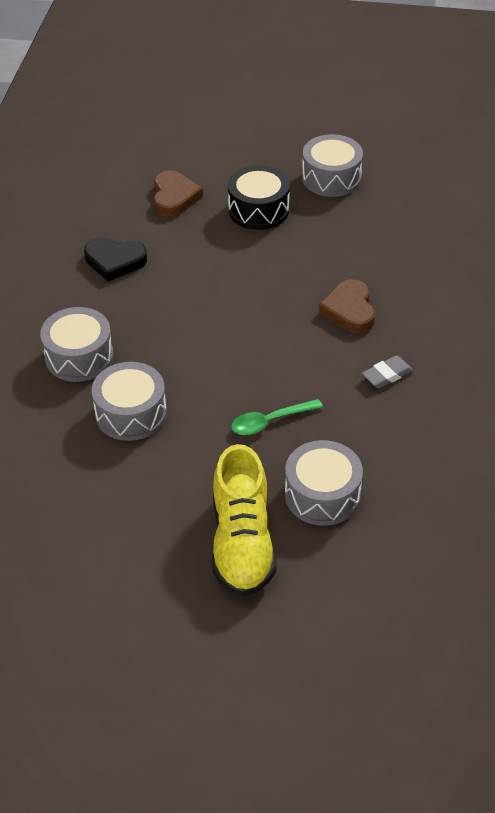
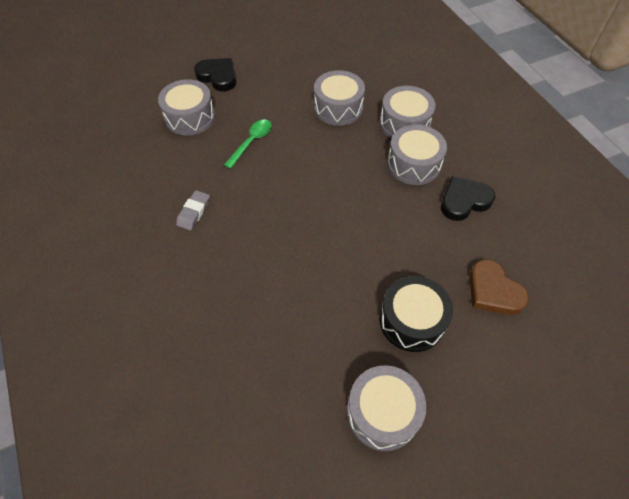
camera: 145 degrees right, 10 degrees up
(121, 313) = (413, 164): none -> grey drum
(242, 543) = (218, 77): yellow shoe -> black heart
(349, 310) = (256, 253): brown heart -> none

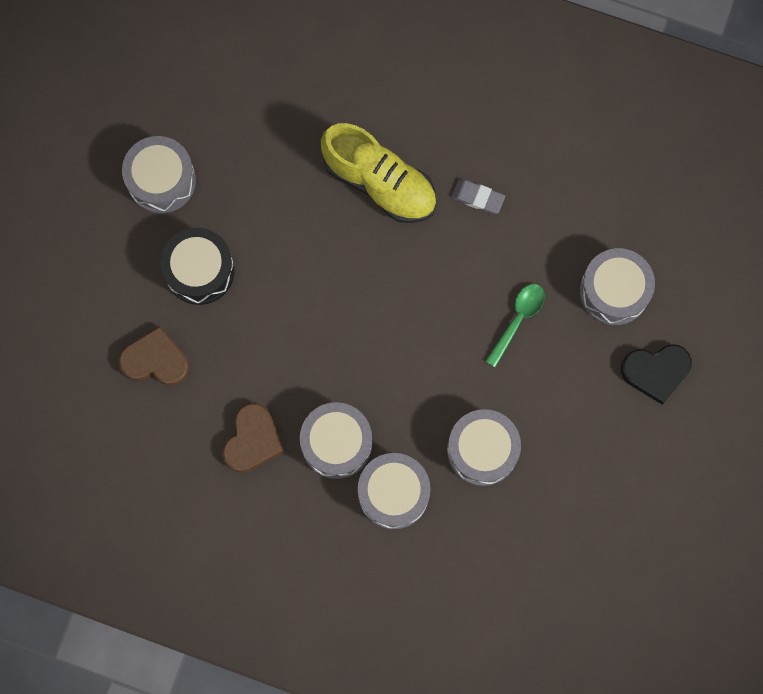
camera: 135 degrees right, 20 degrees up
(194, 212) = (478, 198): grey eraser -> grey eraser turned 45 degrees counterclockwise
(236, 270) = (379, 183): none -> yellow shoe
(251, 142) = (517, 320): green spoon -> green spoon turned 135 degrees counterclockwise
(464, 201) = (252, 440): black heart -> brown heart

